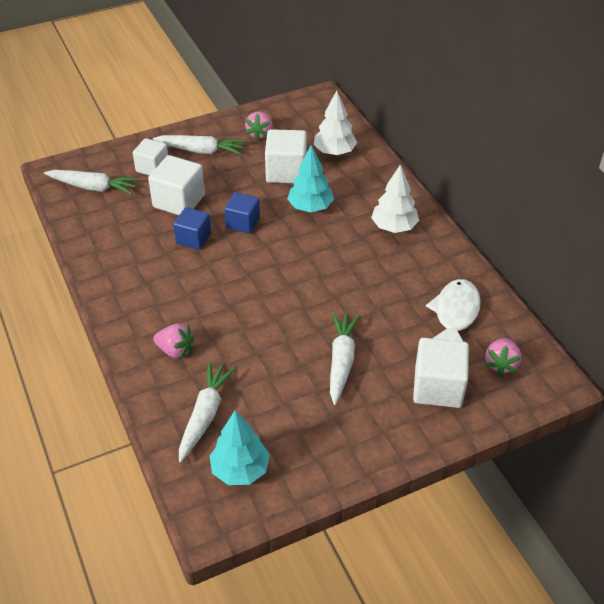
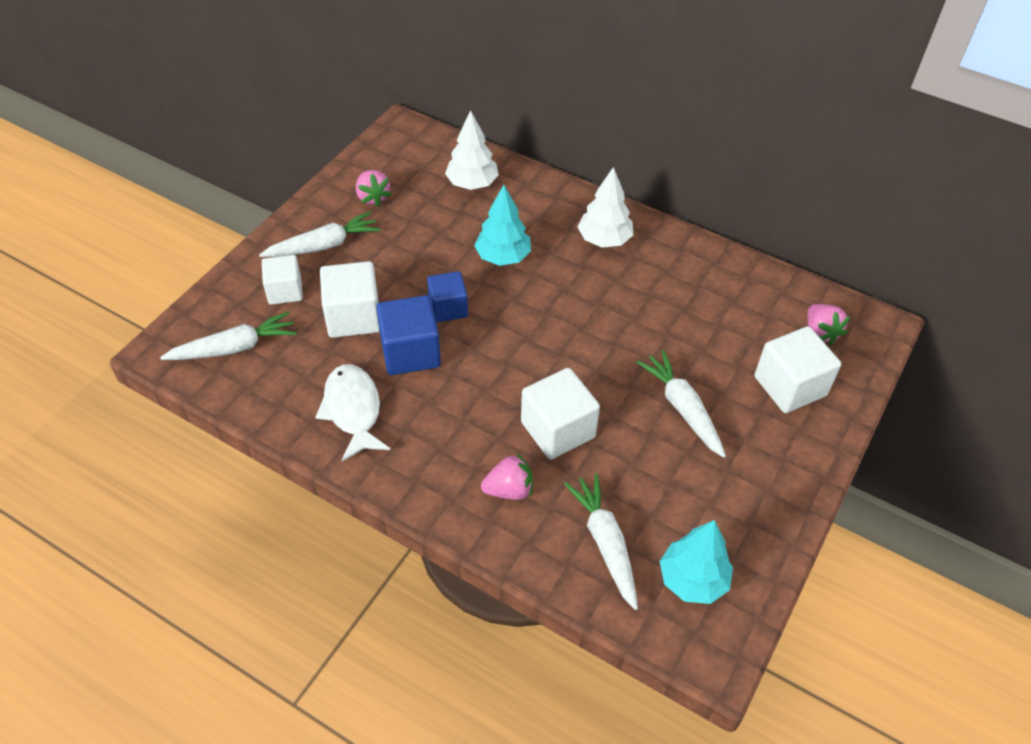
camera: 35 degrees left, 5 degrees up
(193, 238) = (410, 352): blue cube -> blue cube, size x1.50
(286, 171) = (441, 228): white cube -> white cube (558, 429)
(455, 314) = (739, 303): white fish -> white fish (353, 410)

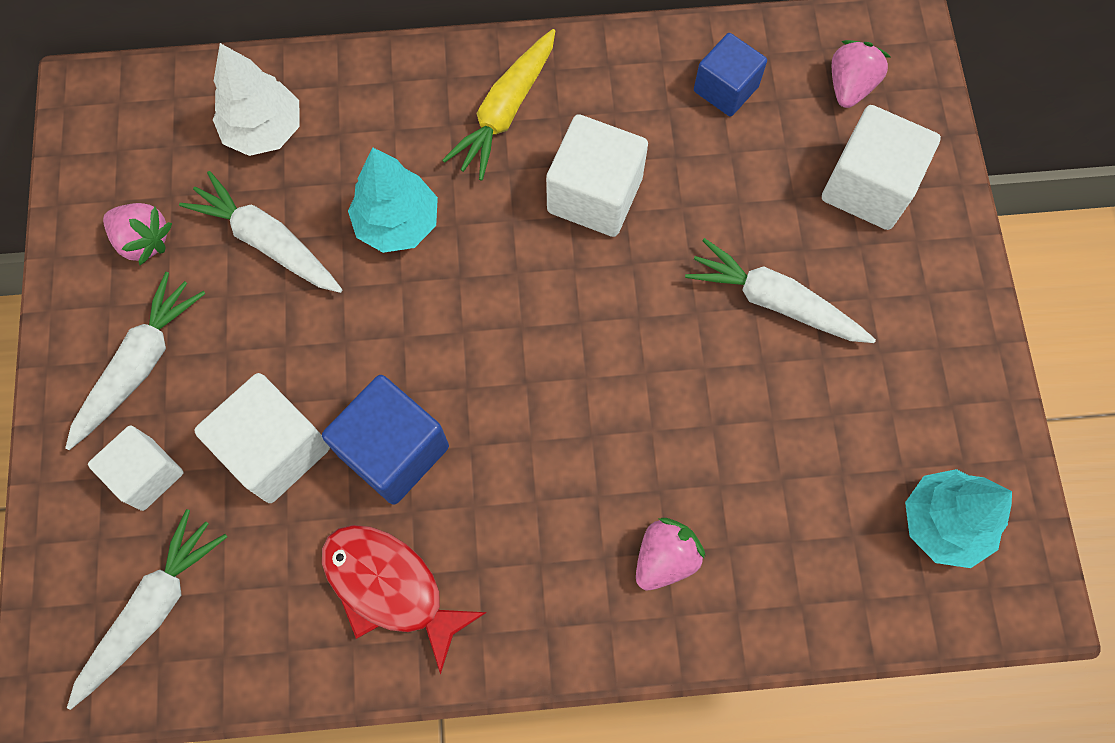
camera: 35 degrees left, 20 degrees up
(353, 410) = (390, 588): white fish -> red fish
(448, 308) = (389, 350): blue cube -> blue cube (725, 89)
(558, 429) = (658, 434): white cube -> white cube (594, 195)
(604, 240) = (505, 111): white tree -> yellow carrot
(605, 543) = (821, 547): white carrot -> white carrot (268, 242)
(820, 332) = (850, 86): pink strawberry -> pink strawberry turned 105 degrees counterclockwise

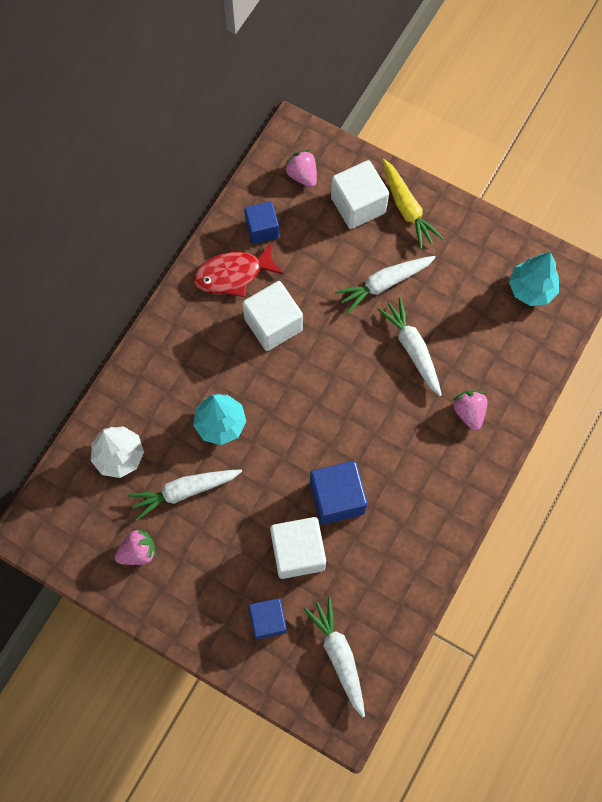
camera: 55 degrees left, 0 degrees up
(140, 365) = (207, 592): white carrot -> white carrot (412, 349)
(147, 474) = (268, 620): white cube -> blue cube
(390, 588) = (402, 540): red fish -> red fish (233, 274)
(505, 111) = (197, 335): yellow carrot -> yellow carrot (406, 208)

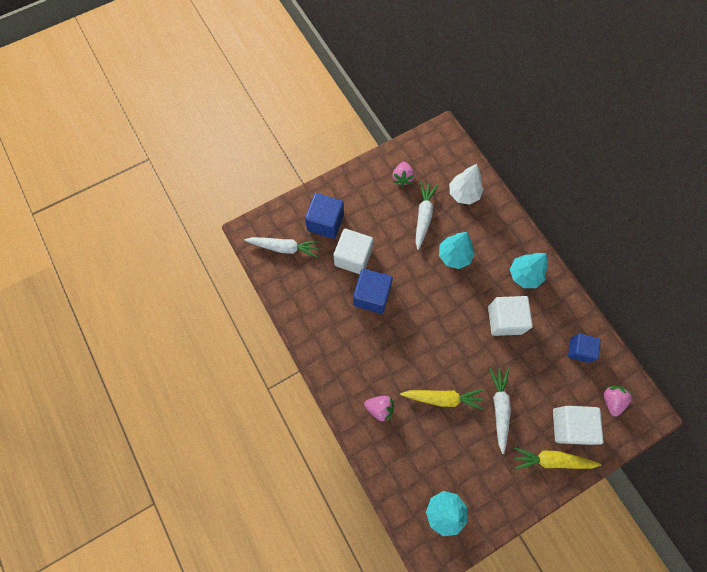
camera: 120 degrees right, 0 degrees up
(199, 328) = (524, 275): none -> turquoise tree
(233, 274) = (552, 314): red fish -> none
(268, 620) = (325, 222): blue cube -> blue cube, size x1.50
(302, 175) = (611, 400): pink strawberry -> pink strawberry turned 75 degrees counterclockwise
(412, 349) = (442, 398): white carrot -> yellow carrot

